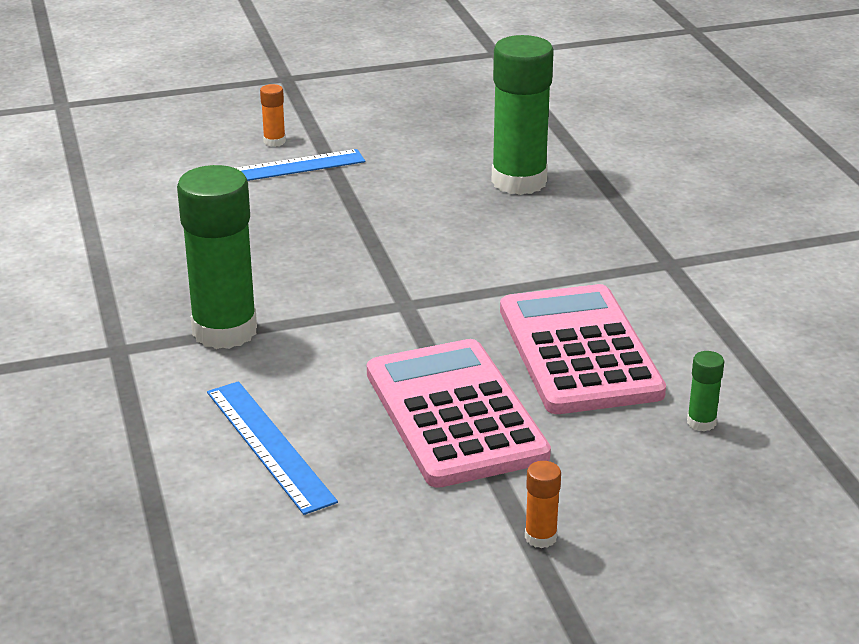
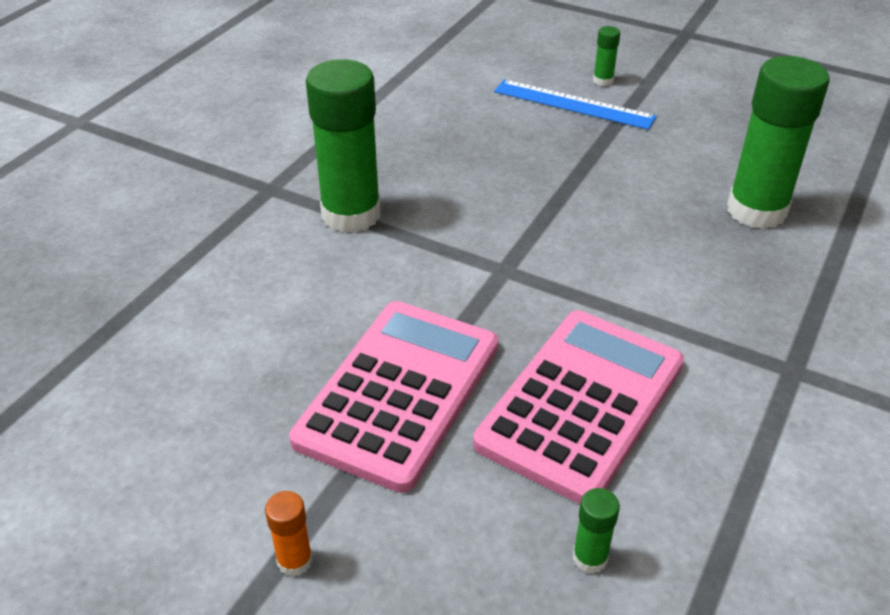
camera: 45 degrees right, 10 degrees up
(269, 445) = (244, 326): blue ruler -> none
(274, 141) = (603, 80): orange glue stick -> green glue stick

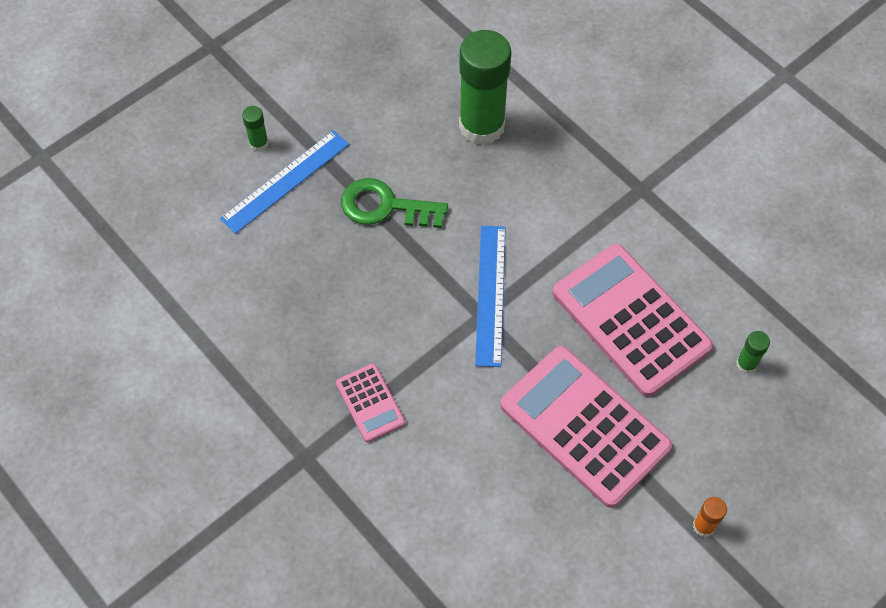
camera: 70 degrees left, 20 degrees up
(351, 214) = (370, 403): green glue stick -> pink calculator
(536, 269) = (490, 294): none -> blue ruler
(593, 169) = (385, 206): none -> green key

